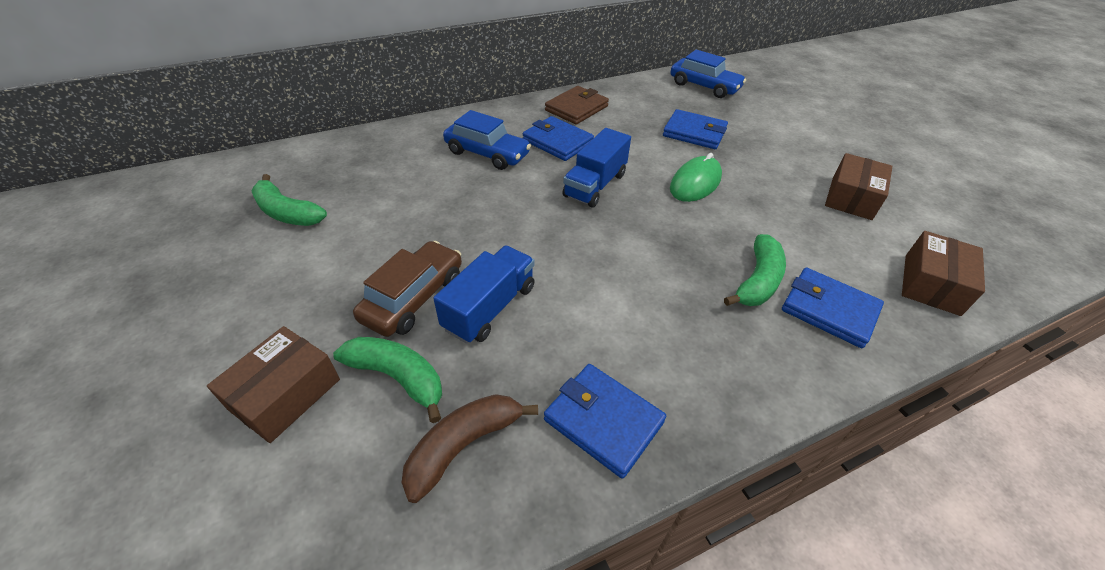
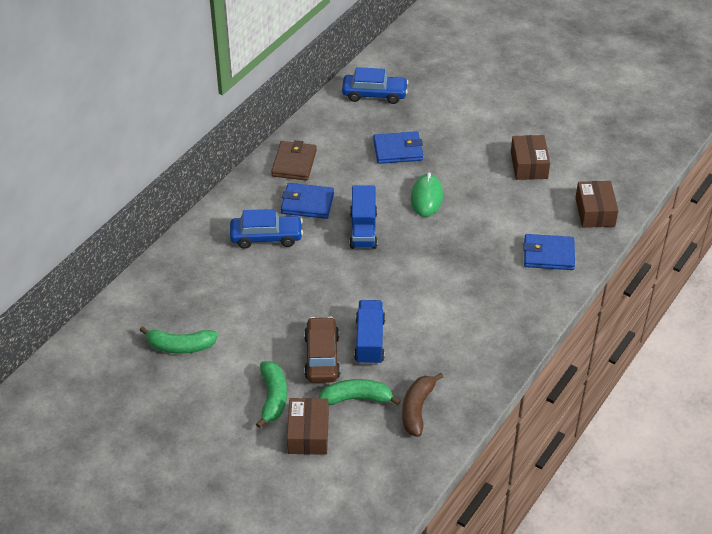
camera: 30 degrees left, 0 degrees up
(603, 421) = (472, 366): blue wallet -> none
(757, 281) = (503, 254): green banana -> green banana (273, 397)

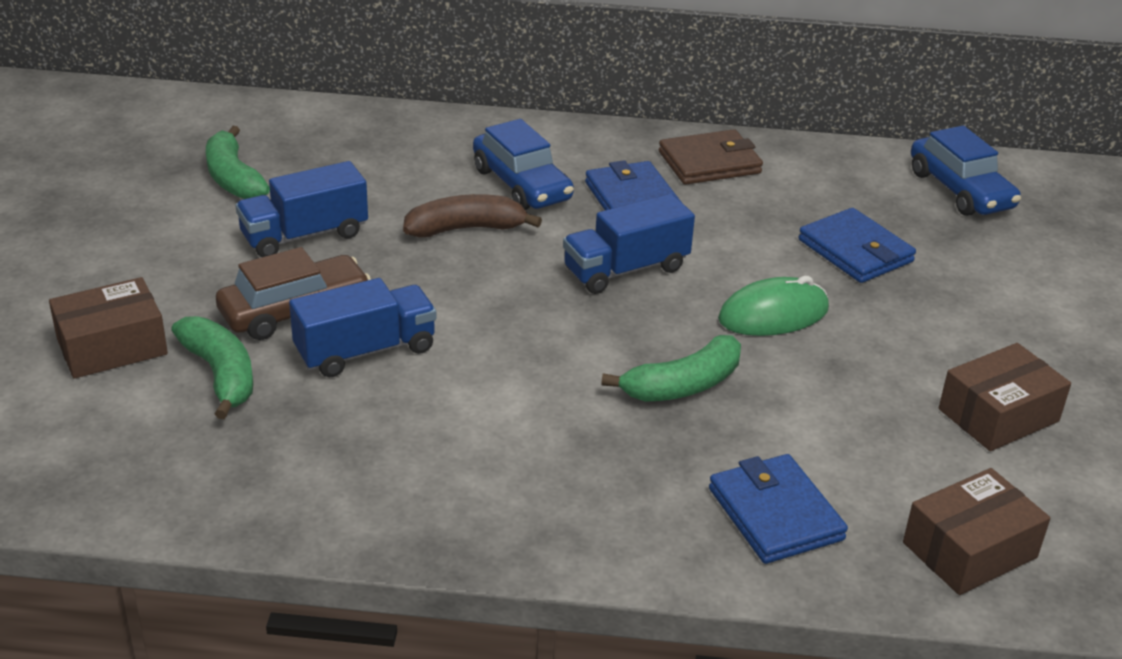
camera: 60 degrees right, 10 degrees down
(257, 334) = (304, 235): none -> blue truck
(273, 397) = (174, 289): green banana -> green banana (682, 385)
(417, 409) = (234, 453): brown banana -> brown banana (466, 229)

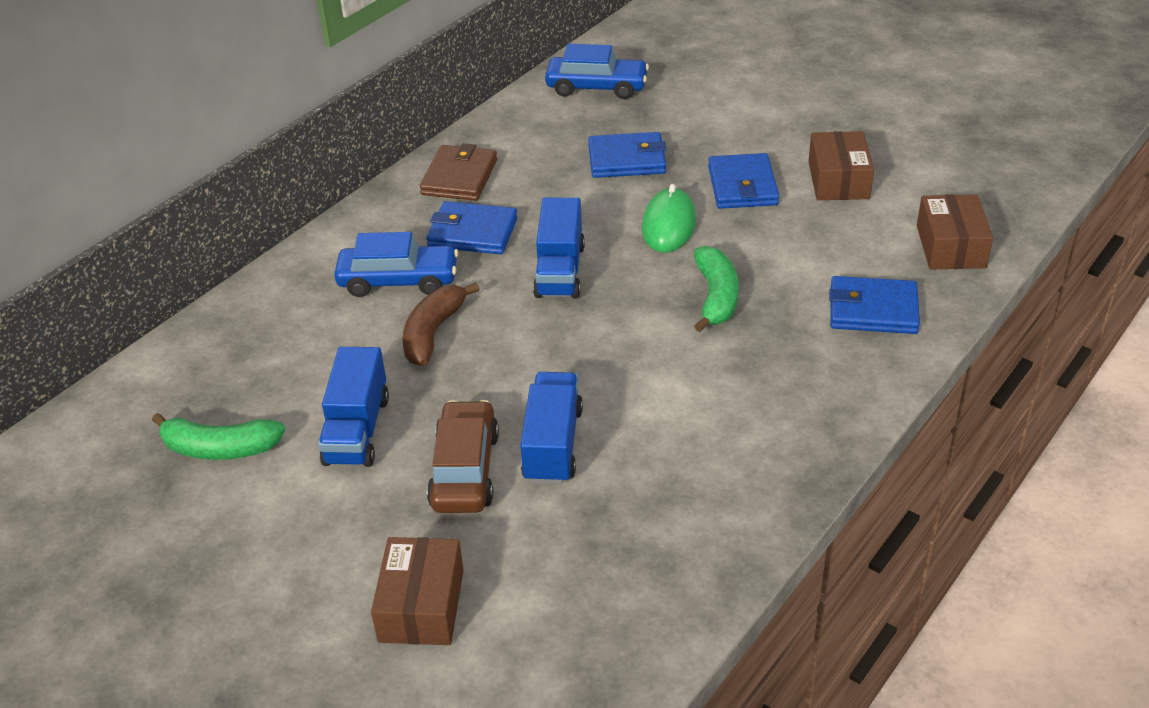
camera: 55 degrees left, 5 degrees up
(221, 375) = (519, 543): green banana -> none
(901, 344) = (742, 186): none -> blue wallet

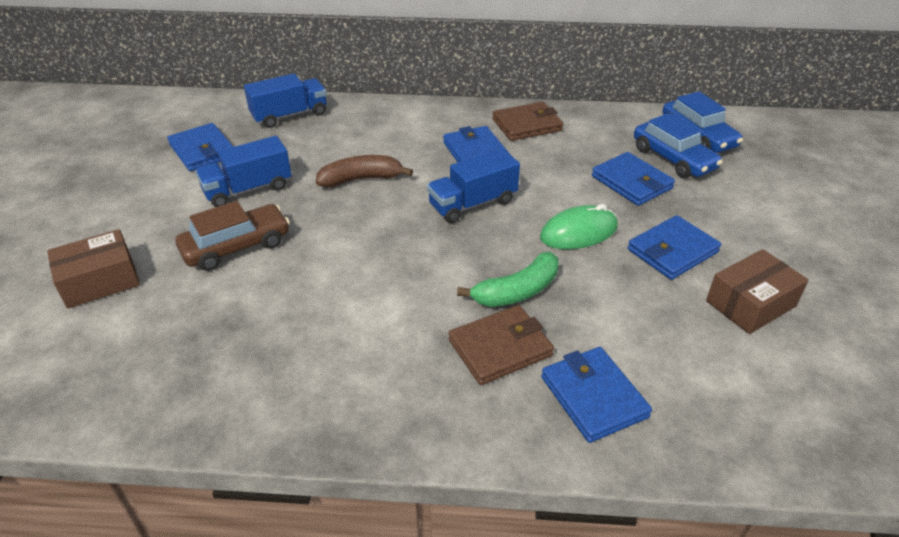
camera: 55 degrees right, 0 degrees up
(219, 449) = (202, 150): green banana -> blue wallet
(398, 281) = (400, 146): blue car -> blue car (673, 159)
(552, 445) = (285, 275): blue truck -> blue truck (290, 115)
(779, 337) = (500, 348): none -> brown wallet
(951, 246) = (747, 421): brown box -> none

